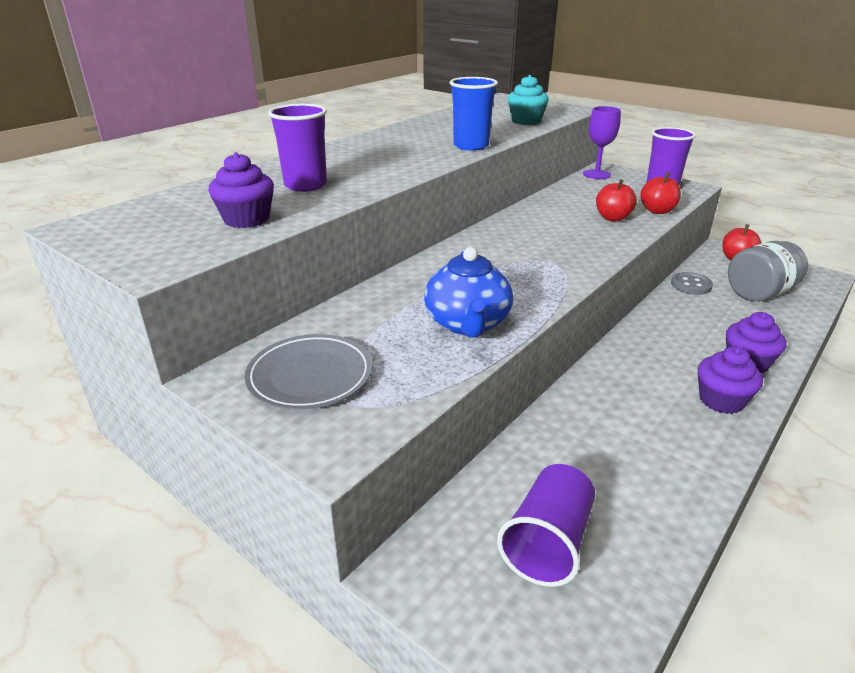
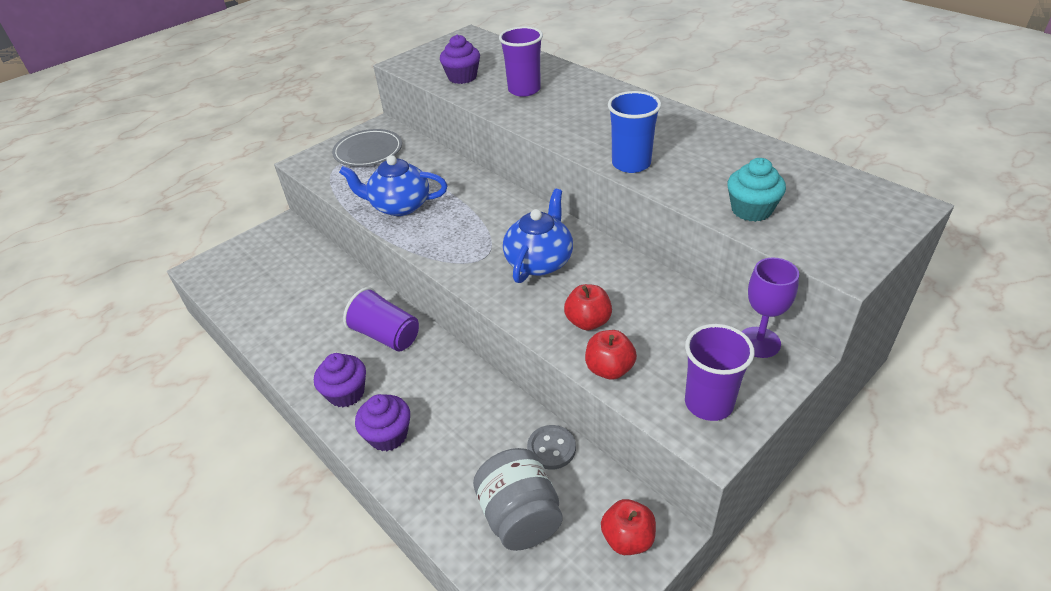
camera: 100 degrees right, 10 degrees up
(545, 237) = (539, 261): none -> blue teapot
(548, 542) = (272, 274): purple cup -> purple cup (386, 335)

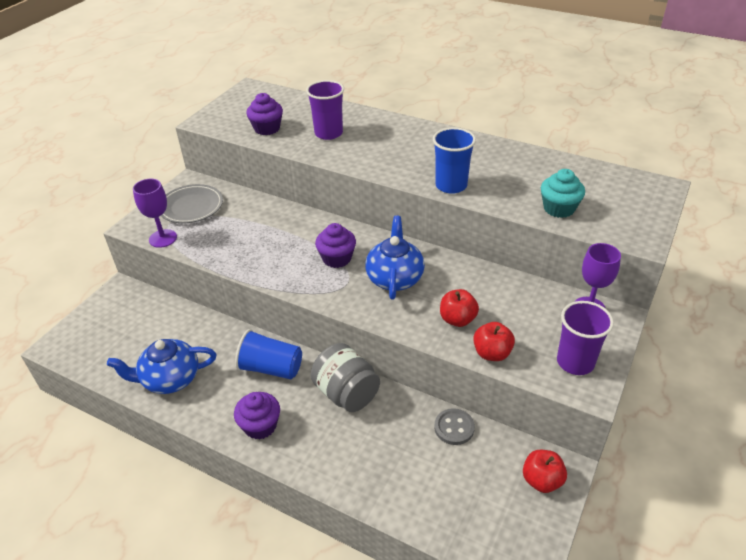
camera: 20 degrees left, 0 degrees up
(324, 178) = (163, 238): none -> purple goblet
(386, 335) = (271, 368): purple cup -> blue cup
(388, 435) = (315, 452): purple cupcake -> purple cupcake (337, 258)
(399, 206) = (248, 252): blue teapot -> blue teapot (170, 379)
(520, 517) = (455, 487): grey jar -> grey jar (346, 393)

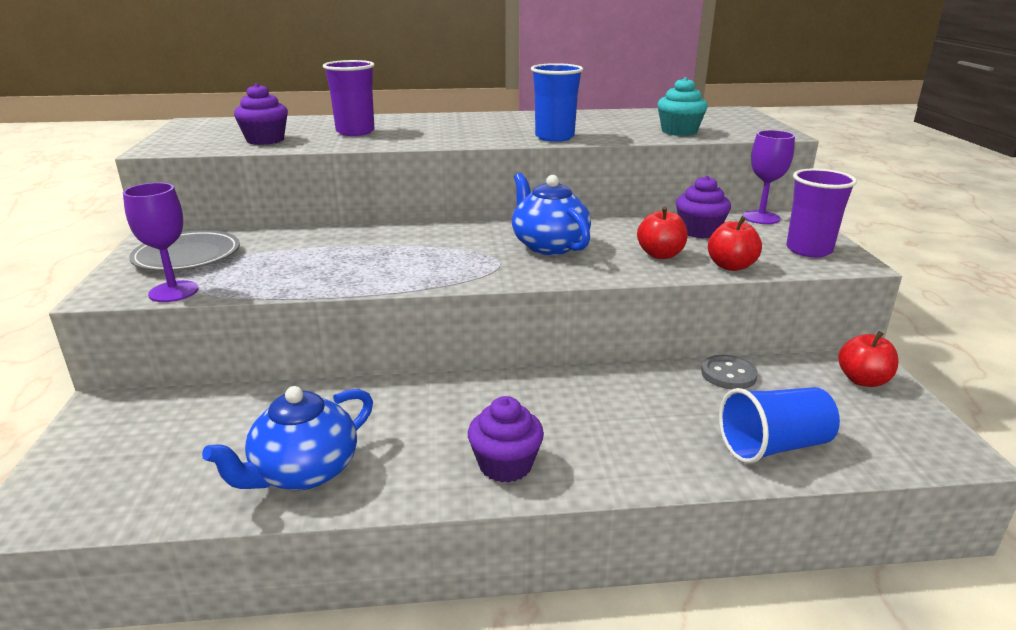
camera: 35 degrees left, 15 degrees down
(271, 368) = (449, 404): blue cup -> blue cup (774, 446)
(337, 258) = (459, 249): purple cupcake -> purple cupcake (699, 231)
(346, 393) = (576, 391): grey jar -> none

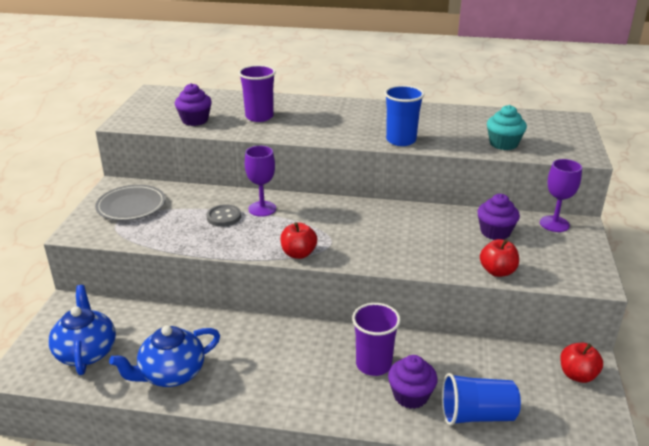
camera: 15 degrees right, 5 degrees up
(173, 291) = (116, 237): purple goblet -> purple goblet (262, 209)
(505, 465) = (292, 393): purple cupcake -> purple cupcake (410, 395)
(549, 245) = (374, 231): blue teapot -> blue teapot (86, 352)
(660, 254) = (451, 252): red apple -> red apple (298, 254)
(728, 374) = (478, 352): grey button -> grey button (223, 217)
(809, 250) = (569, 264): purple cup -> purple cup (373, 364)

